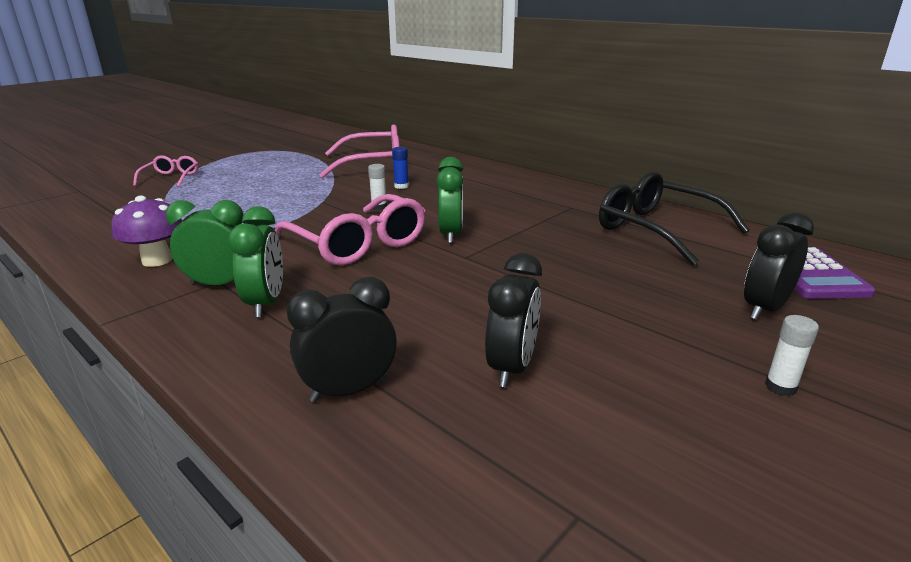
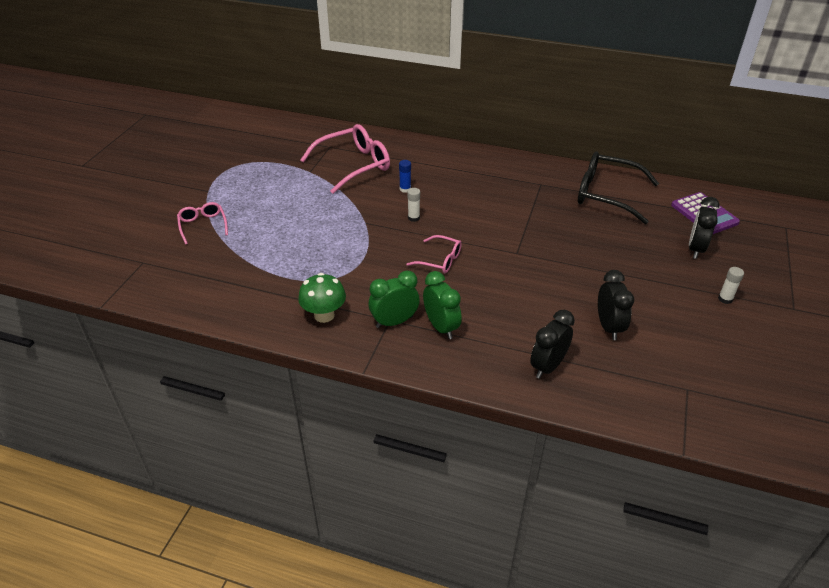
camera: 25 degrees left, 15 degrees up
(157, 260) = (324, 315): purple mushroom -> green mushroom
(358, 244) = (440, 260): pink glasses -> pink glasses, size x0.54
(451, 234) = (489, 234): green clock -> none

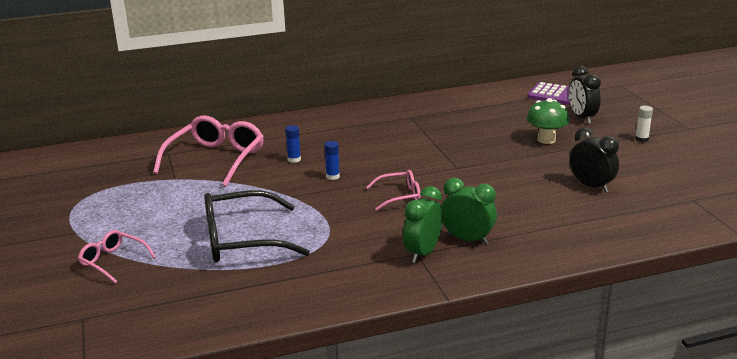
camera: 35 degrees left, 15 degrees down
(324, 315) = (351, 276): green mushroom -> green mushroom (546, 140)
(413, 218) = (332, 176): white glue stick -> blue glue stick
(547, 366) = (585, 228): black clock -> none
(606, 194) = (471, 107): black glasses -> black glasses (241, 240)

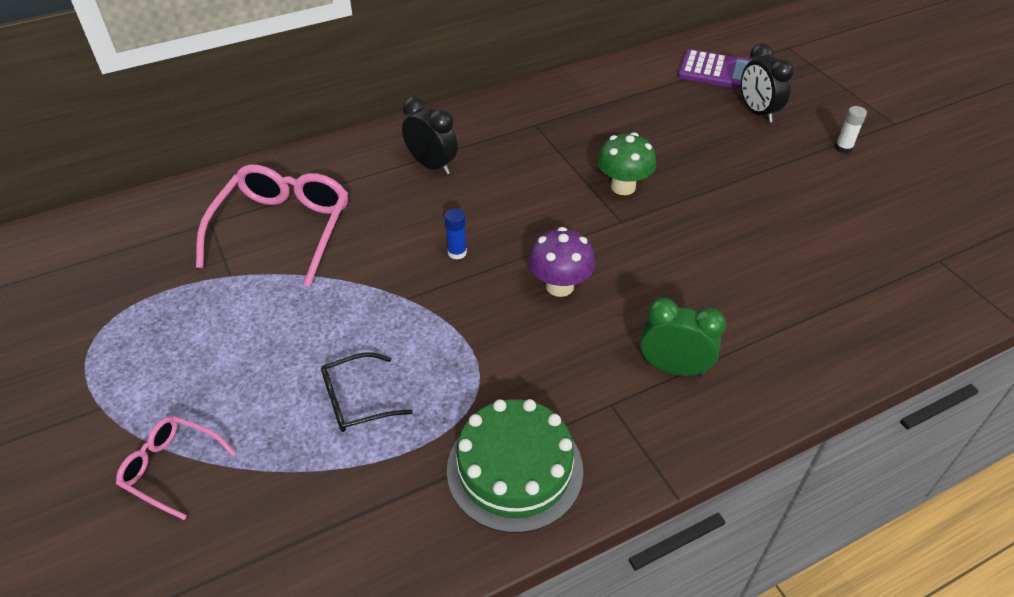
camera: 10 degrees left, 20 degrees up
(241, 240) = (356, 400): black glasses -> black glasses, size x0.54
(294, 159) = (395, 221): blue glue stick -> none
(338, 278) = (515, 469): none -> green cake
(400, 196) = (559, 286): pink glasses -> purple mushroom
(422, 253) = (619, 402): green clock -> none
(546, 140) = (723, 157): green mushroom -> green mushroom (623, 187)
(591, 186) = (806, 244): black clock -> black clock (432, 165)

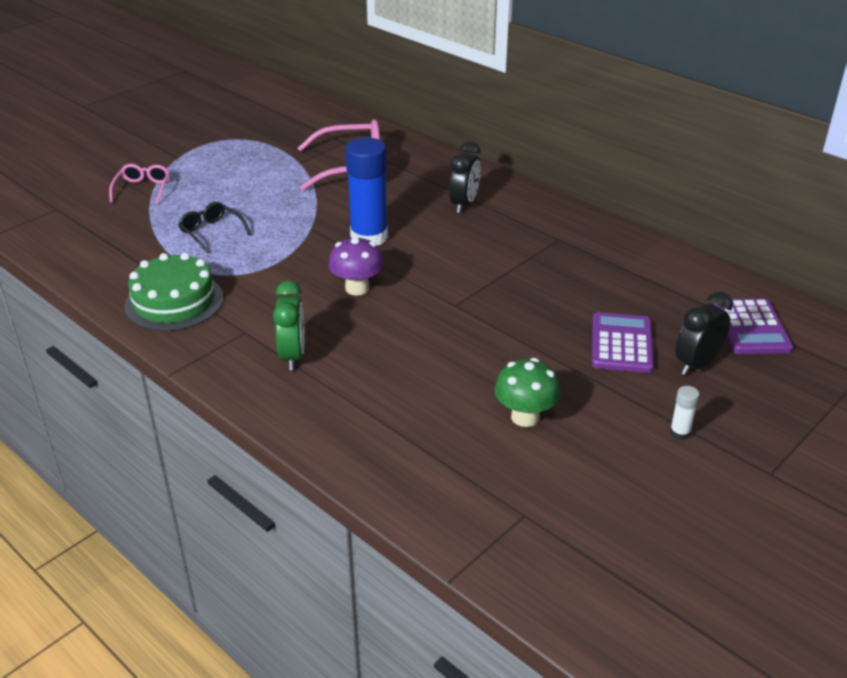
camera: 70 degrees right, 10 degrees down
(457, 252) = (369, 237): blue glue stick -> blue glue stick, size x2.41
(623, 187) = (503, 298): green mushroom -> green mushroom (525, 417)
(718, 140) = (621, 344): none -> purple calculator

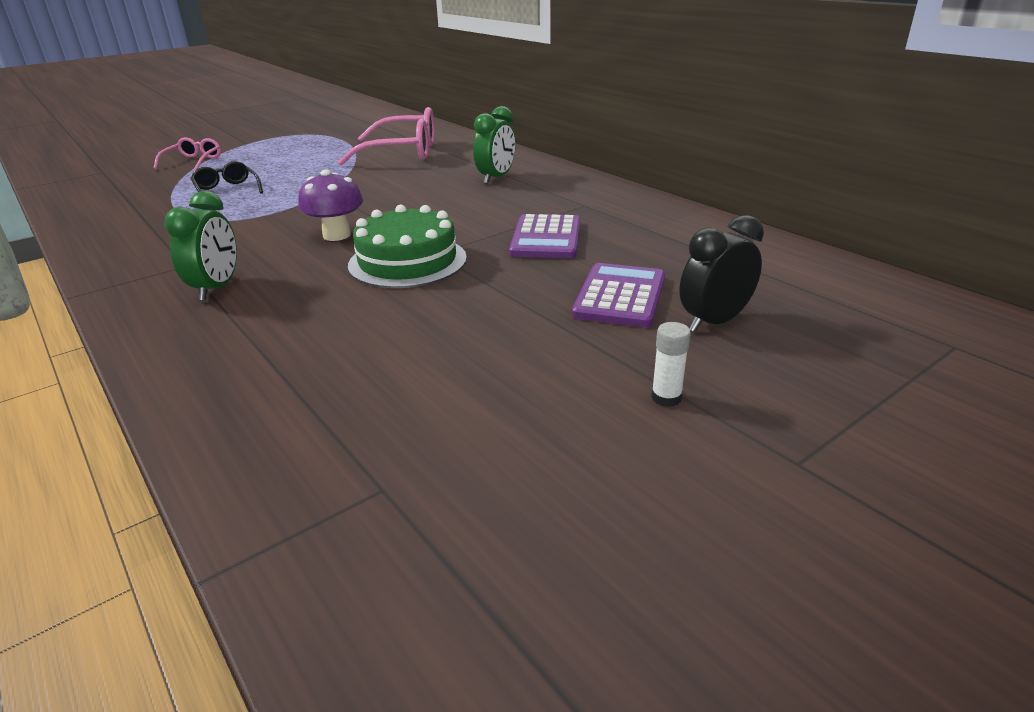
camera: 10 degrees right, 5 degrees down
(174, 302) = (137, 238): green cake -> green cake (407, 261)
(369, 237) = (380, 198): blue glue stick -> none
(464, 204) = (496, 178): black clock -> green clock
(525, 417) = (454, 365): green mushroom -> none
(751, 327) = (798, 289): purple calculator -> purple calculator (546, 238)

